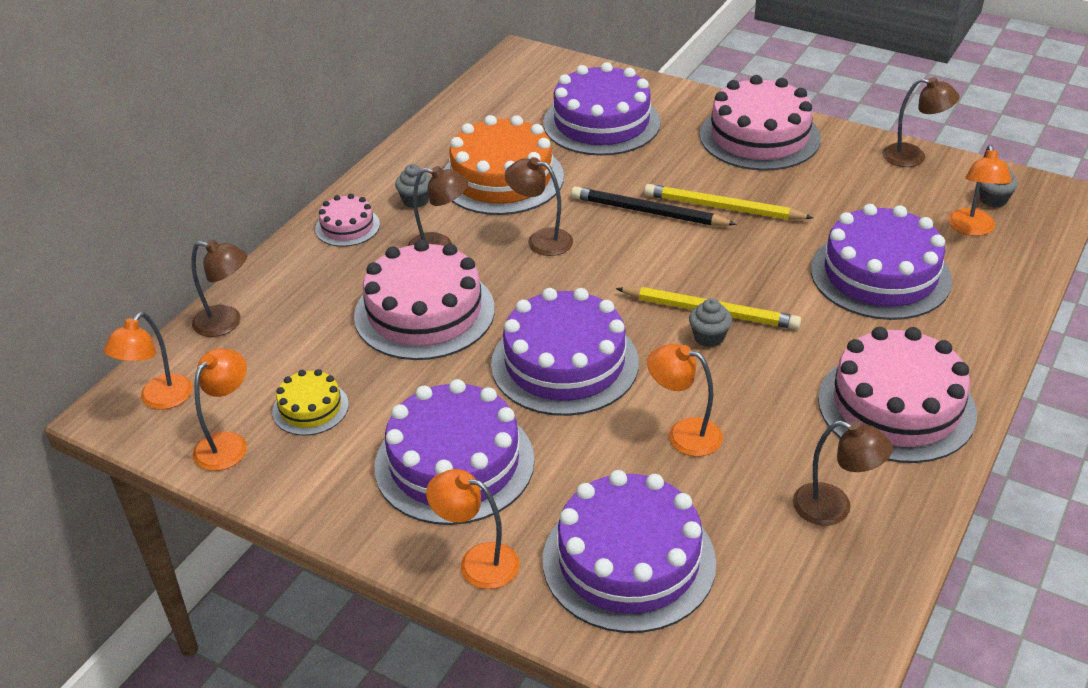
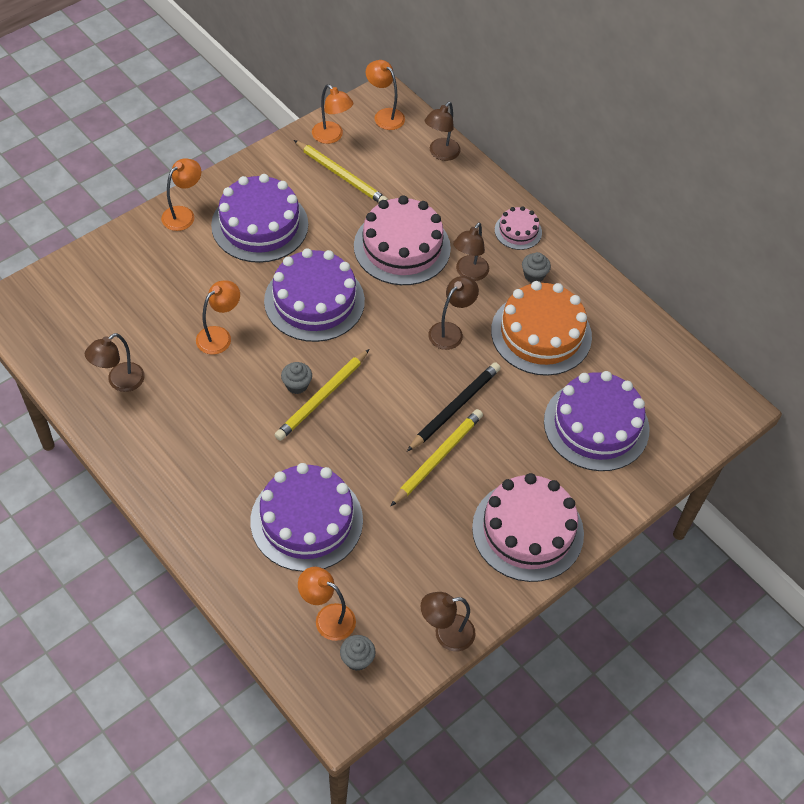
camera: 105 degrees right, 15 degrees up
(310, 408) = (341, 175): yellow cake -> yellow pencil
(628, 561) = (144, 275): purple cake -> none
(896, 406) = (176, 457): pink cake -> none
(913, 157) = (446, 634): brown lamp -> brown lamp turned 45 degrees clockwise

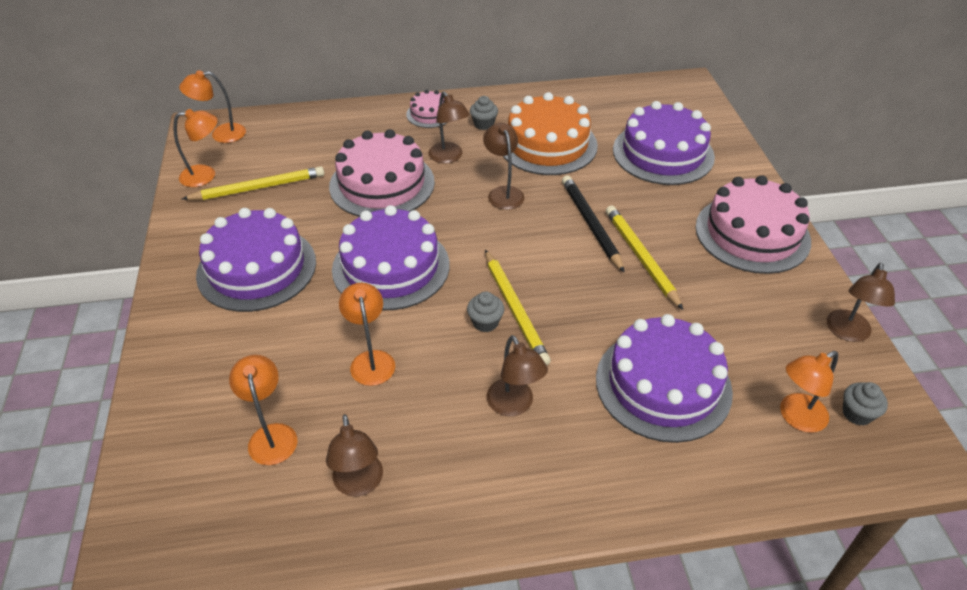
camera: 55 degrees left, 10 degrees down
(183, 214) = (177, 323): orange lamp -> orange lamp (271, 435)
(441, 153) = (302, 121): brown lamp -> brown lamp (514, 405)

